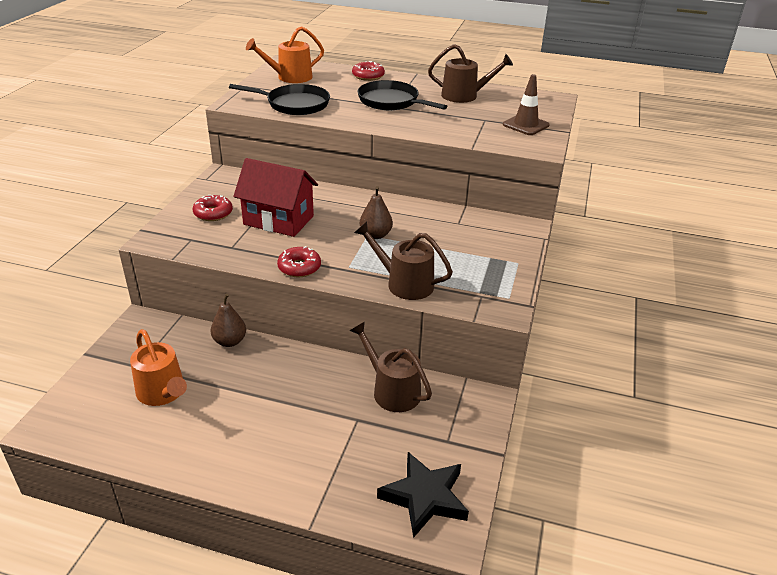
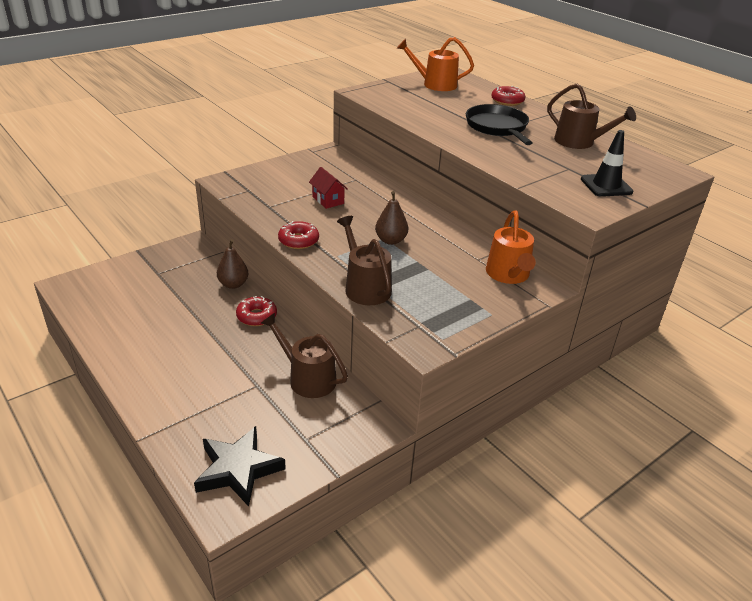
camera: 35 degrees right, 0 degrees up
(163, 393) = (152, 298): orange watering can -> orange watering can (508, 275)
(213, 213) = (286, 178): red donut -> red donut (256, 316)
(278, 220) = (328, 200): red house -> red house, size x0.52
(294, 104) = (408, 106): black pan -> none
(392, 390) = (307, 378): brown watering can -> brown watering can turned 45 degrees counterclockwise
(525, 125) = (606, 185): brown traffic cone -> black traffic cone

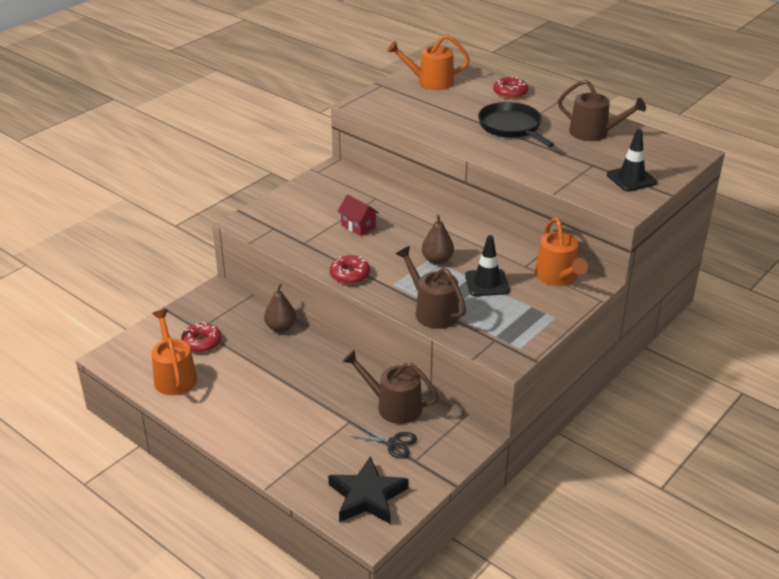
camera: 10 degrees left, 0 degrees up
(112, 312) = (174, 376): none -> orange watering can
(256, 316) = (319, 356): red donut -> red donut (202, 342)
(291, 417) = (394, 443): none -> black scissors
(432, 269) = (487, 283): none -> black traffic cone

